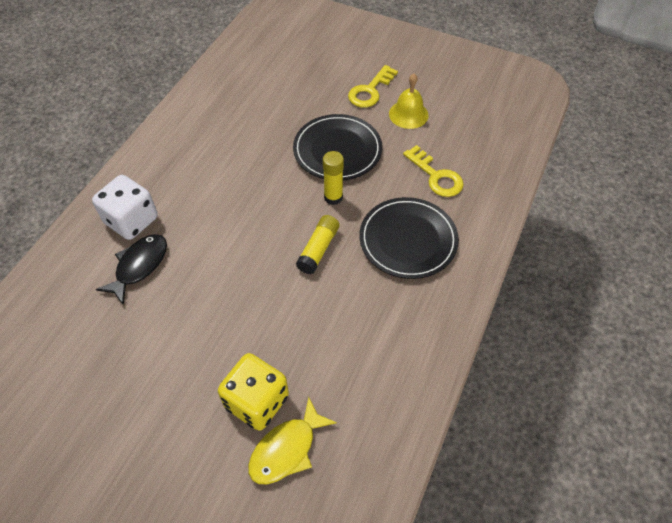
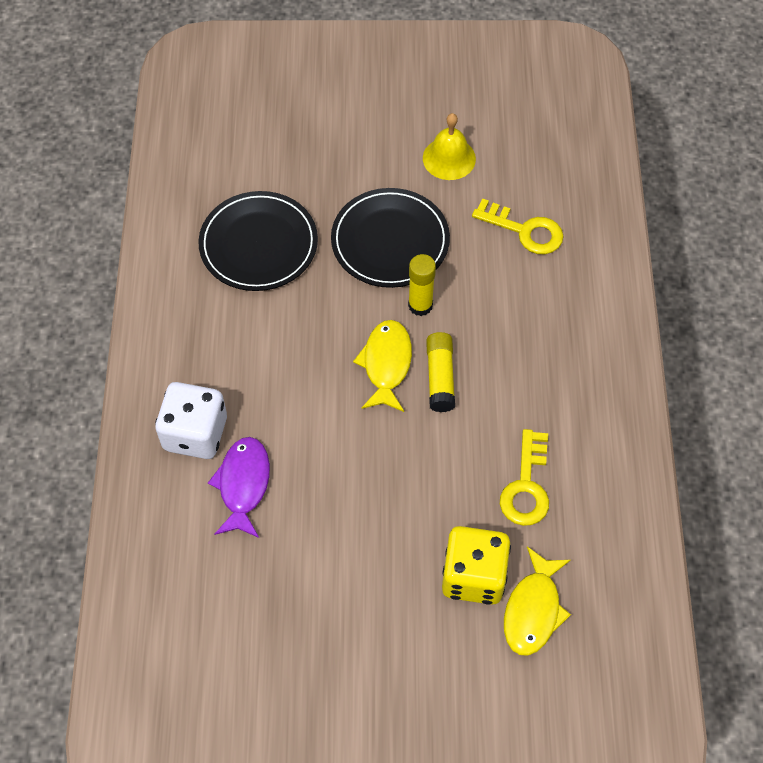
camera: 25 degrees left, 5 degrees up
(139, 266) = (243, 485): black fish -> purple fish
(286, 226) = (386, 364): none -> yellow fish
(370, 91) = (384, 142): yellow key -> yellow key (526, 486)
(408, 240) = (534, 324): black plate -> black plate (258, 244)

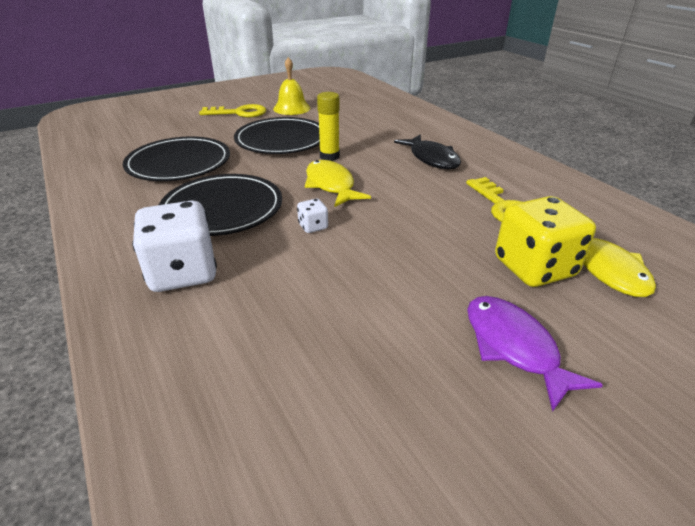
camera: 30 degrees left, 25 degrees down
(243, 485) = (261, 289): purple fish -> purple fish (514, 347)
(264, 354) = (222, 208): none -> black plate
(328, 424) = (313, 226): none -> white dice
(440, 377) = (378, 179): yellow glue stick -> none
(524, 230) = (366, 118): yellow key -> yellow key (239, 113)
(528, 365) = (431, 158): none -> black fish

